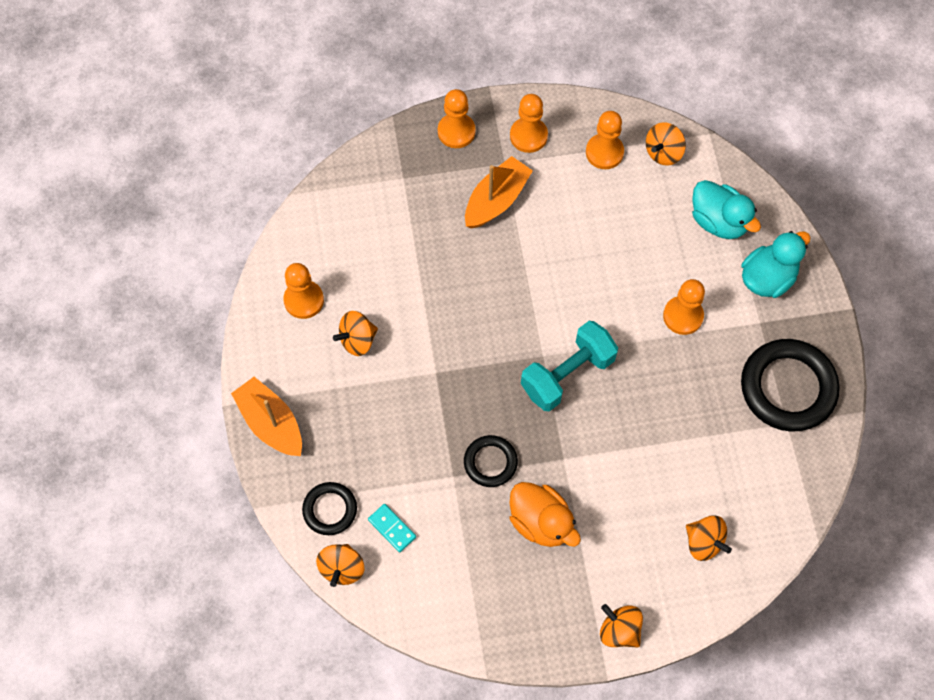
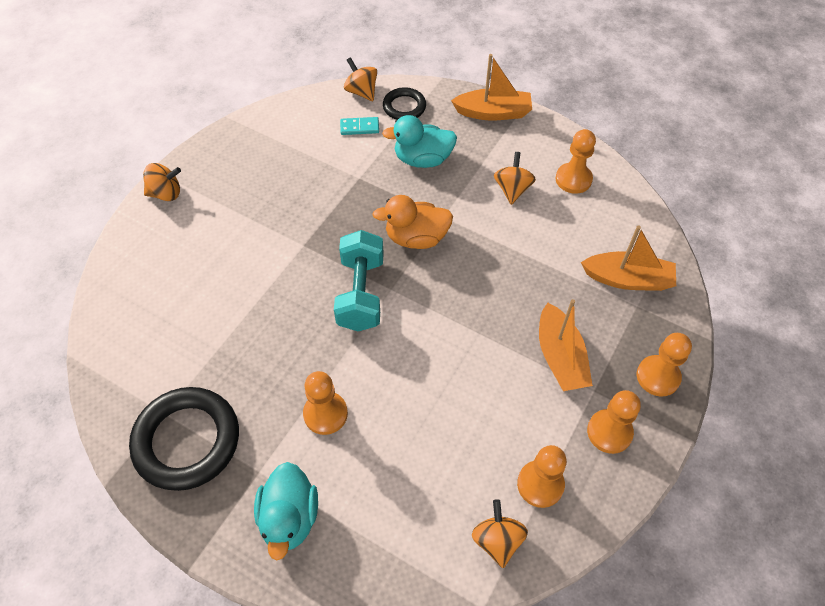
camera: 130 degrees right, 10 degrees down
(382, 198) = (627, 279): none -> orange boat
(490, 462) = (346, 203): black ring -> none
(541, 522) = (277, 202): orange duck -> orange duck (416, 238)
(704, 542) = (155, 282): orange spinning top -> none
(718, 221) = (382, 526): turquoise duck -> turquoise duck (422, 159)

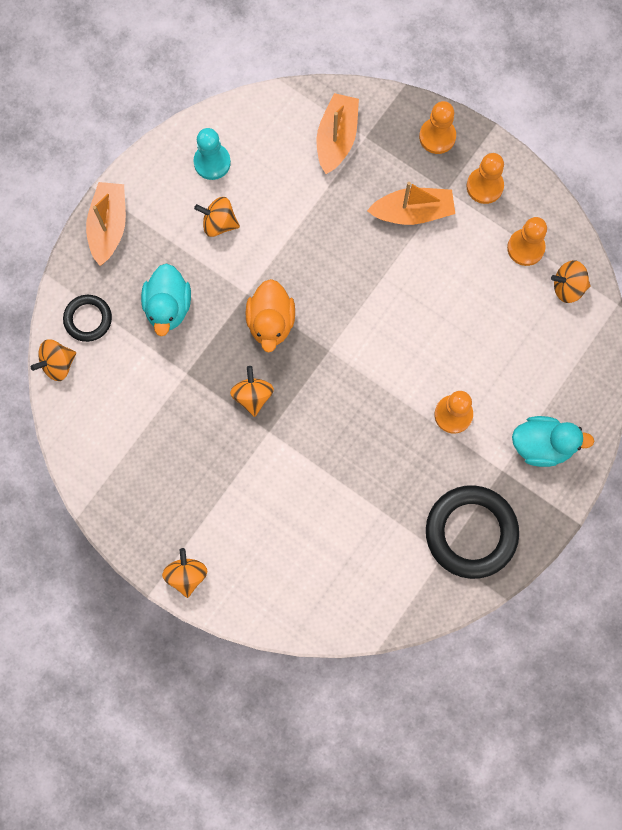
camera: 85 degrees left, 20 degrees up
(339, 229) = (252, 396): none -> orange spinning top
(359, 127) = (113, 369): turquoise domino -> none
(361, 293) = (331, 378): turquoise dumbbell -> none
(573, 179) = (212, 162): orange pawn -> turquoise pawn

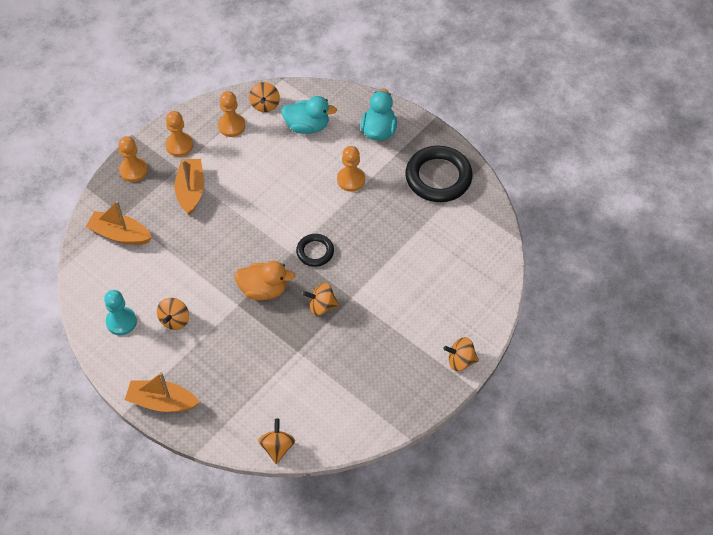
camera: 85 degrees left, 20 degrees down
(57, 364) = (277, 447): orange spinning top -> orange spinning top turned 150 degrees counterclockwise
(88, 319) = (241, 422): black ring -> black ring (315, 252)
(168, 306) = (240, 361): turquoise duck -> turquoise duck (307, 126)

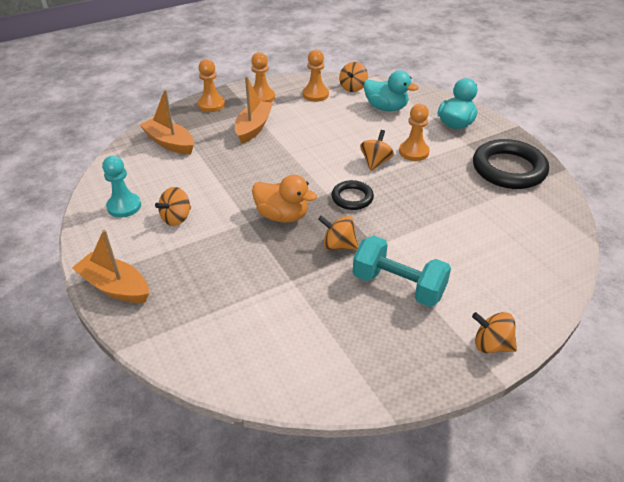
camera: 20 degrees right, 15 degrees down
(277, 447) = (216, 374): orange spinning top -> orange spinning top (375, 162)
(381, 331) = (398, 286): none -> turquoise dumbbell

